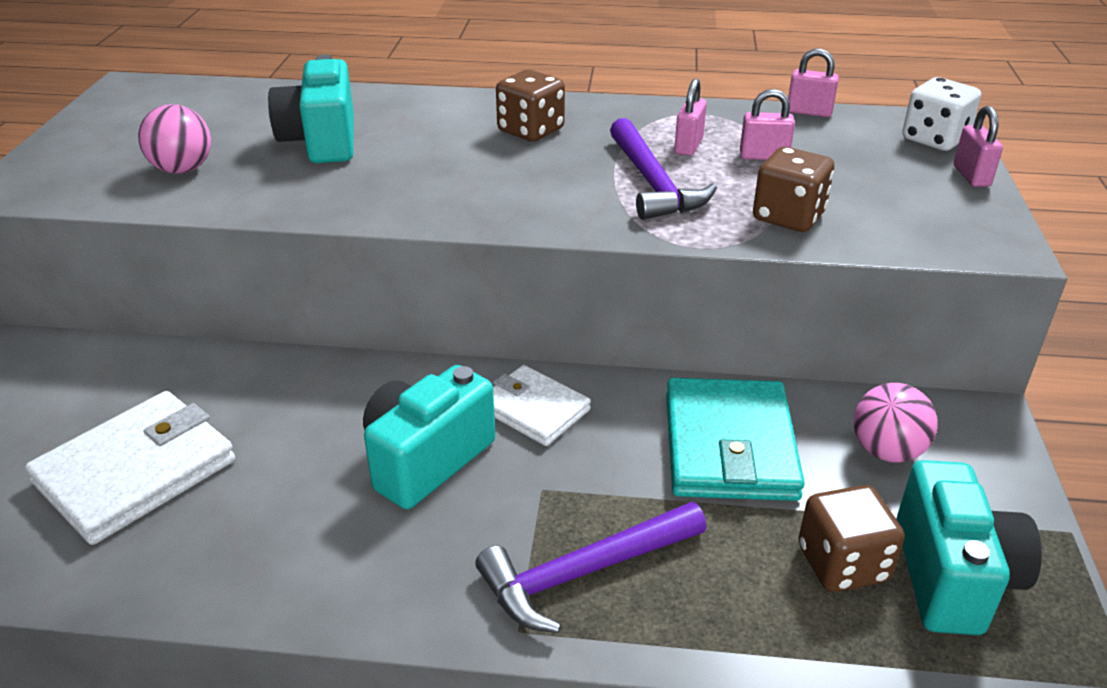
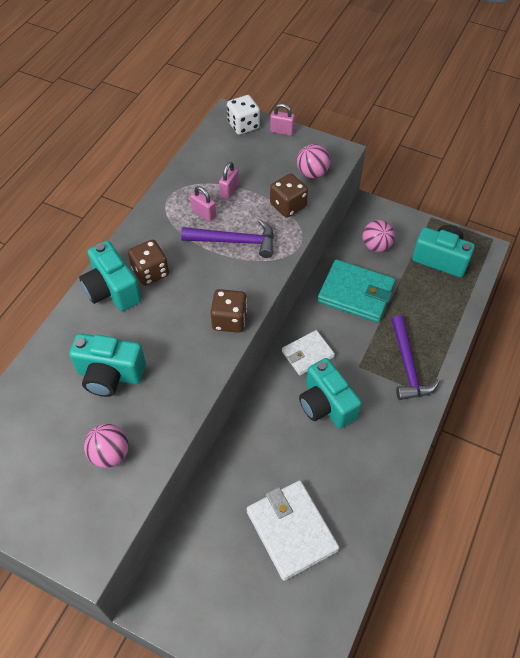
camera: 70 degrees left, 20 degrees up
(477, 112) = (112, 290): none -> turquoise camera
(809, 112) = (192, 154): pink padlock -> none
(842, 564) = (426, 286): brown dice -> brown dice (229, 320)
(903, 226) = (312, 173): none -> pink ball

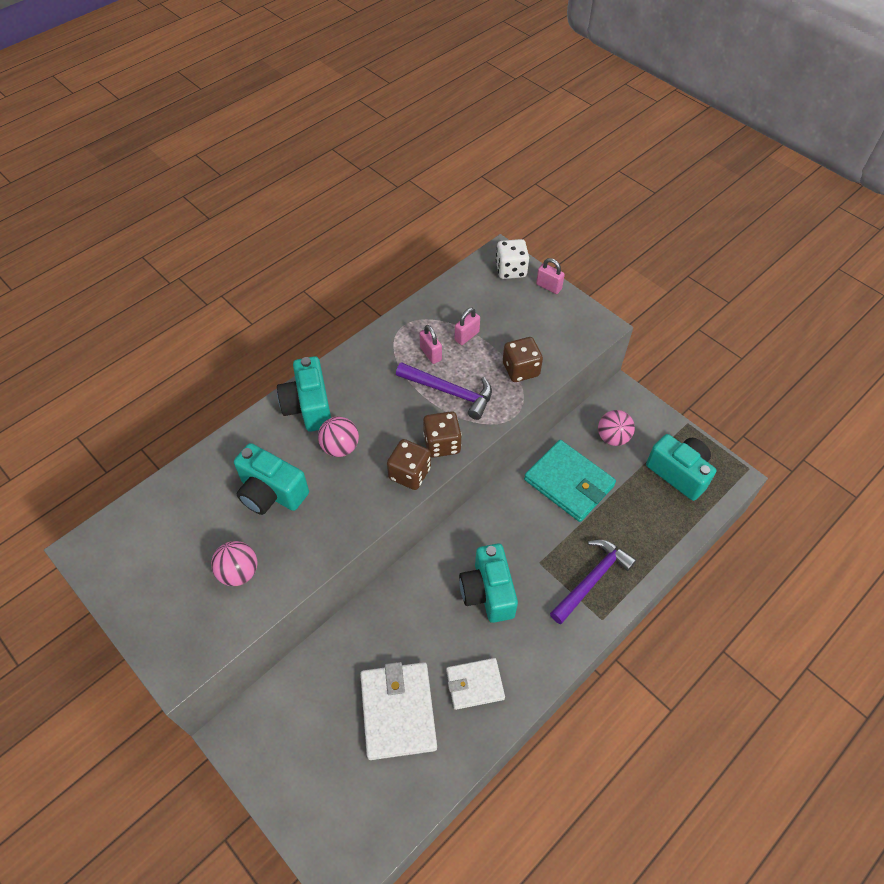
camera: 20 degrees right, 0 degrees up
(150, 272) = (353, 399): brown dice -> brown dice (442, 444)
(307, 354) = (491, 532): white wallet -> white wallet (475, 684)
(312, 173) = (561, 341): pink ball -> pink ball (340, 447)
(407, 366) = (592, 579): purple hammer -> purple hammer turned 150 degrees counterclockwise

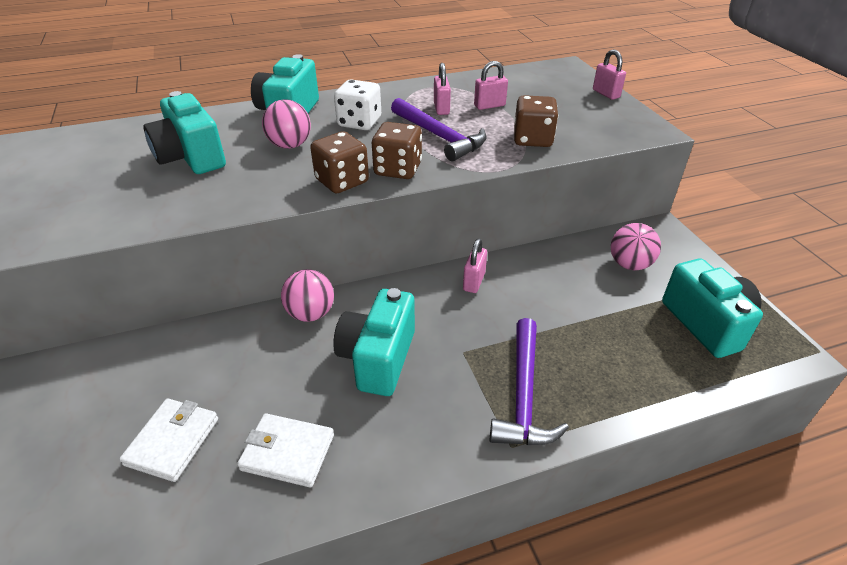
camera: 25 degrees right, 15 degrees down
(239, 572) = (94, 203): pink ball -> pink ball (311, 313)
(398, 711) = (172, 441): white wallet -> white wallet, size x0.62
(511, 270) = (571, 76): white dice -> white dice (359, 122)
(515, 498) = (474, 282): none -> pink padlock
(569, 483) = (549, 288): turquoise wallet -> none
(592, 579) = (523, 395): purple hammer -> purple hammer turned 120 degrees clockwise

